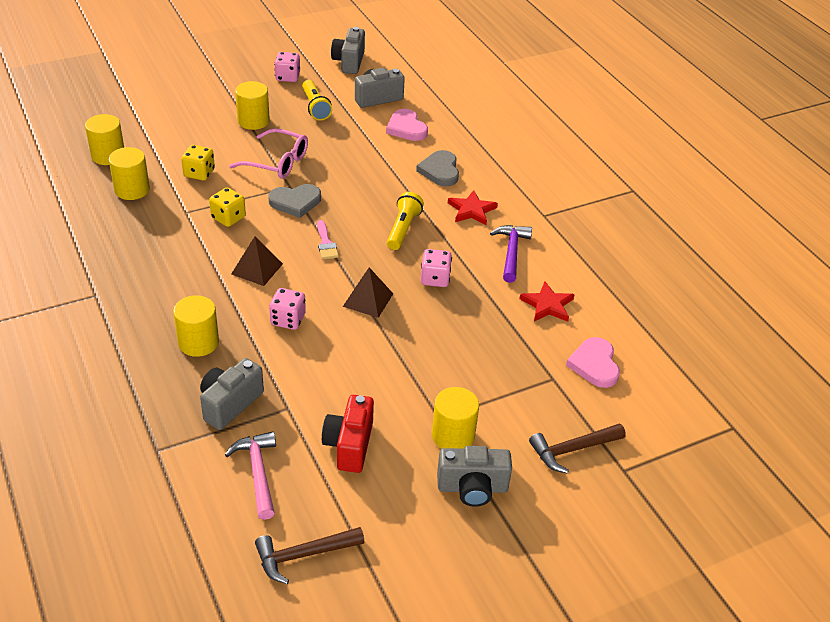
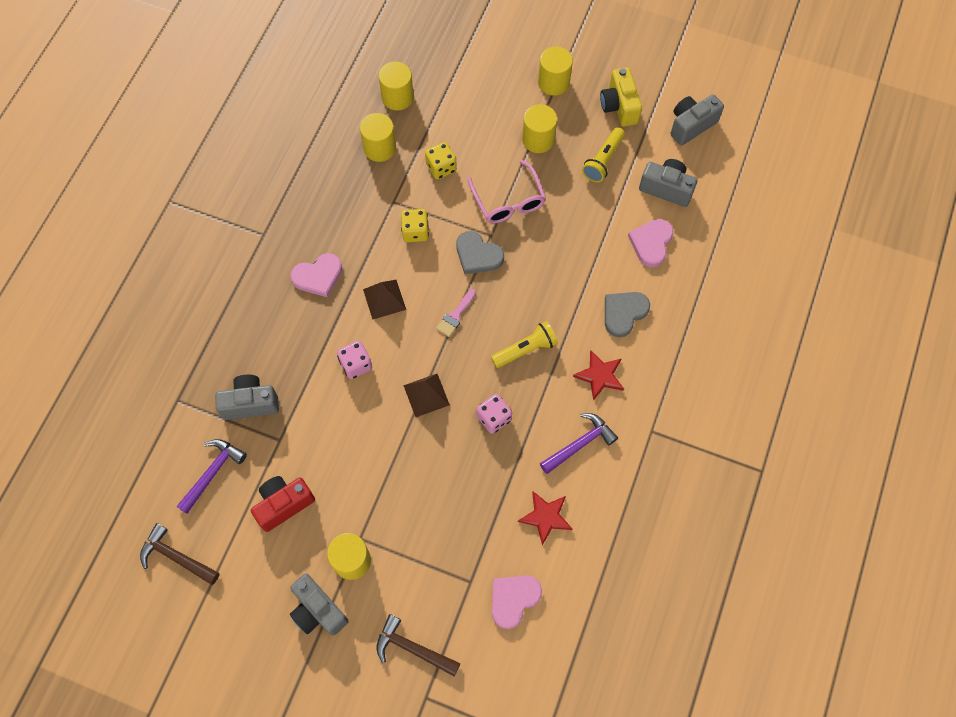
camera: 50 degrees right, 25 degrees up
(181, 290) = (318, 276): none -> pink heart
(198, 342) = (283, 334): yellow cylinder -> yellow cylinder (553, 82)
(258, 473) = (213, 473): pink hammer -> purple hammer
(287, 77) = (619, 106): pink dice -> yellow camera

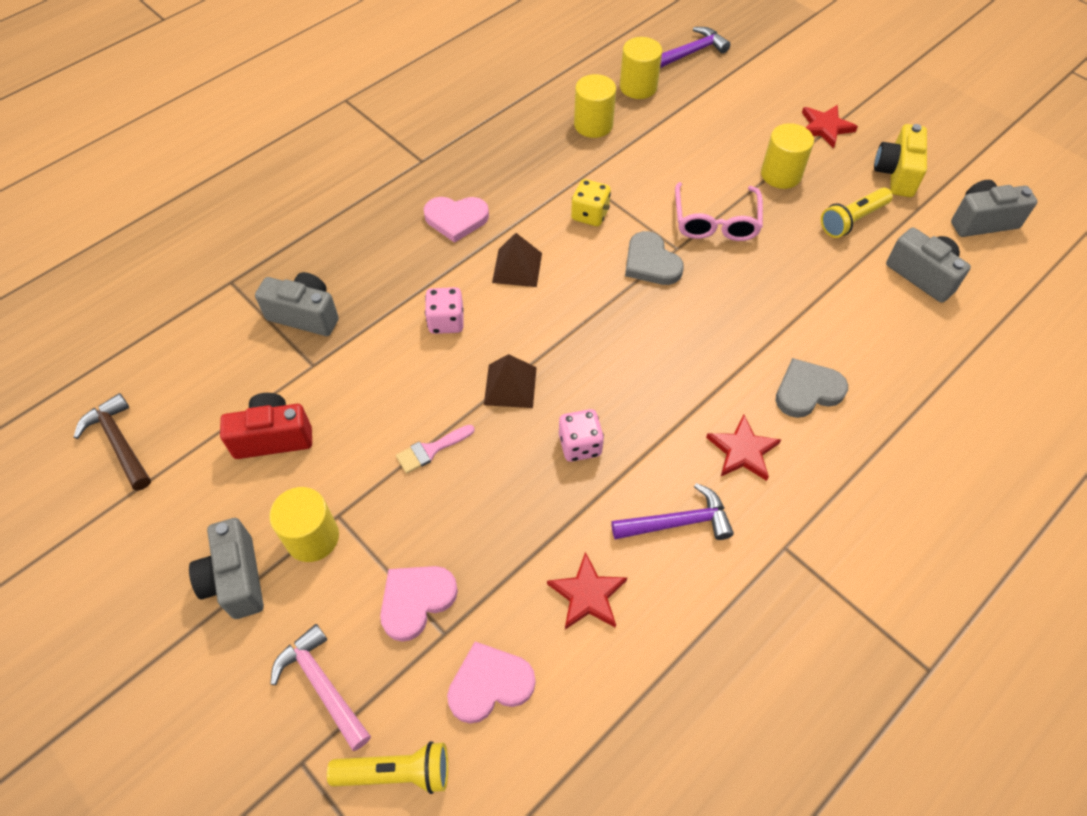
camera: 25 degrees right, 10 degrees down
(213, 473) = (218, 370): purple hammer -> purple hammer (691, 52)
(413, 648) = (322, 685): brown hammer -> pink hammer
(441, 167) = (652, 164): yellow dice -> none
(455, 316) = (591, 315): pink brush -> pink brush (431, 450)
(525, 349) = (659, 383): yellow flashlight -> yellow flashlight (396, 772)
(553, 82) = (825, 127): yellow cylinder -> red star
(651, 243) = (878, 326): pink heart -> pink heart (416, 600)

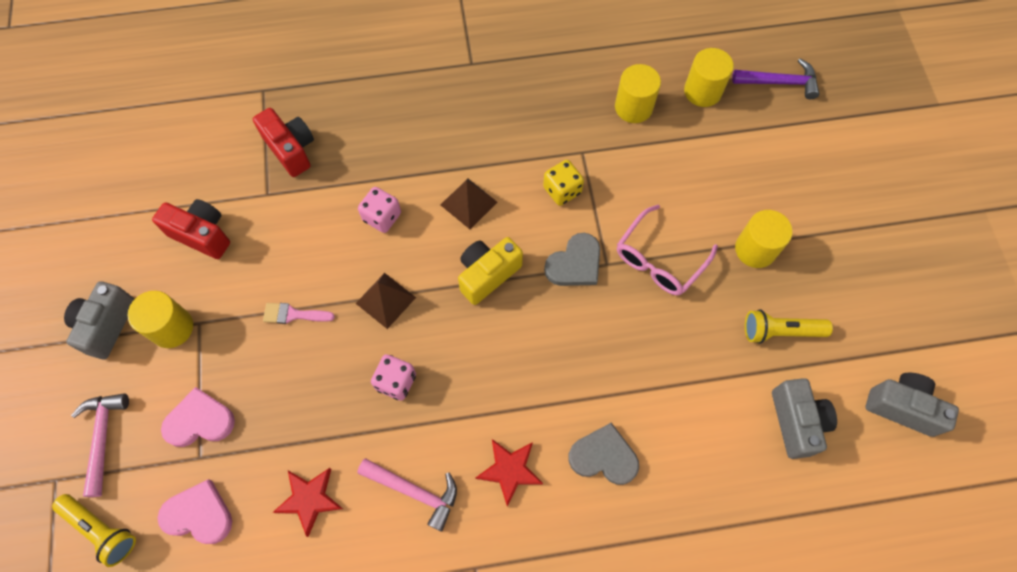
camera: 35 degrees right, 10 degrees up
(119, 442) = (110, 175): brown hammer -> none
(305, 315) = (291, 149): grey camera -> red camera
(456, 219) = (457, 132): pink heart -> none
(651, 262) = (575, 264): grey heart -> grey heart turned 135 degrees counterclockwise
(677, 522) = (414, 491): purple hammer -> pink hammer
(825, 127) = (837, 227): red star -> none
(896, 174) = (862, 312): yellow camera -> yellow camera (487, 274)

